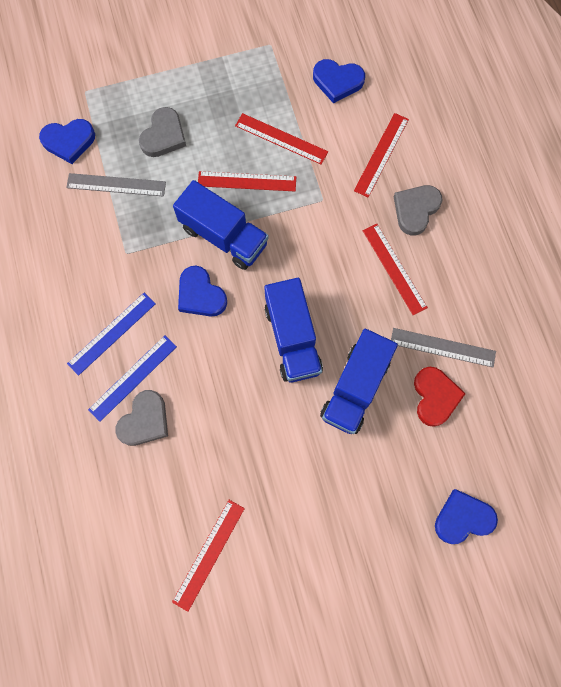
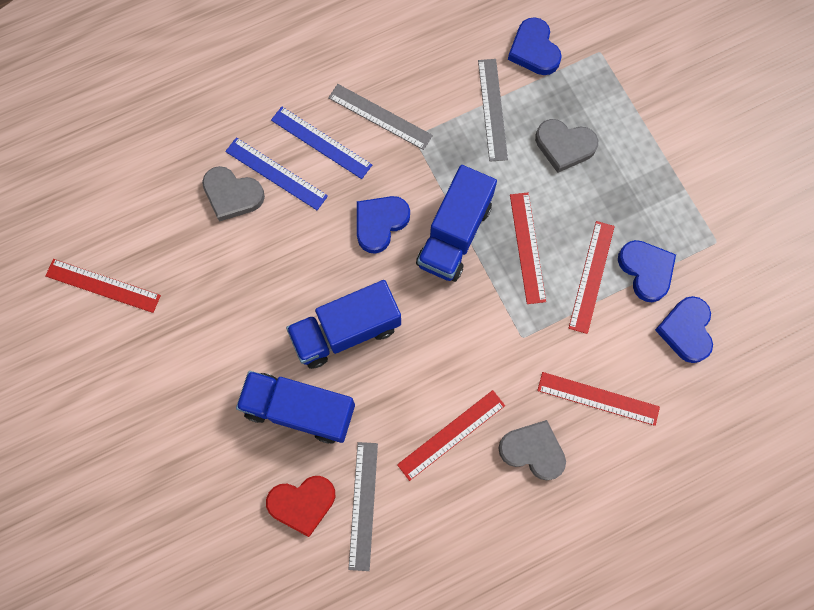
camera: 80 degrees right, 0 degrees up
(99, 278) = (380, 117): none -> grey ruler
(463, 518) = (167, 552): blue heart -> blue heart (646, 270)

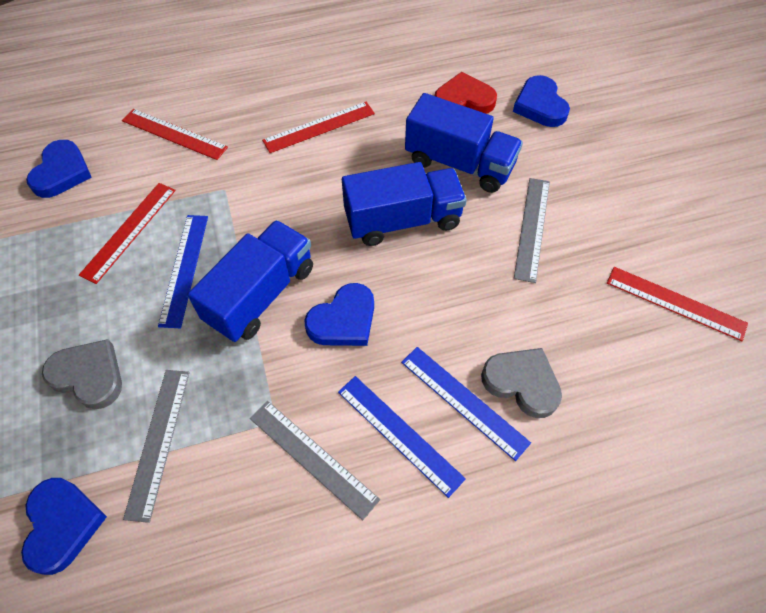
camera: 170 degrees left, 15 degrees down
(363, 505) = (410, 92): grey ruler -> grey ruler (532, 228)
(527, 247) = (184, 269): red ruler -> blue ruler
(533, 450) = (250, 107): grey heart -> none
(646, 270) = (69, 228): blue heart -> blue heart (540, 105)

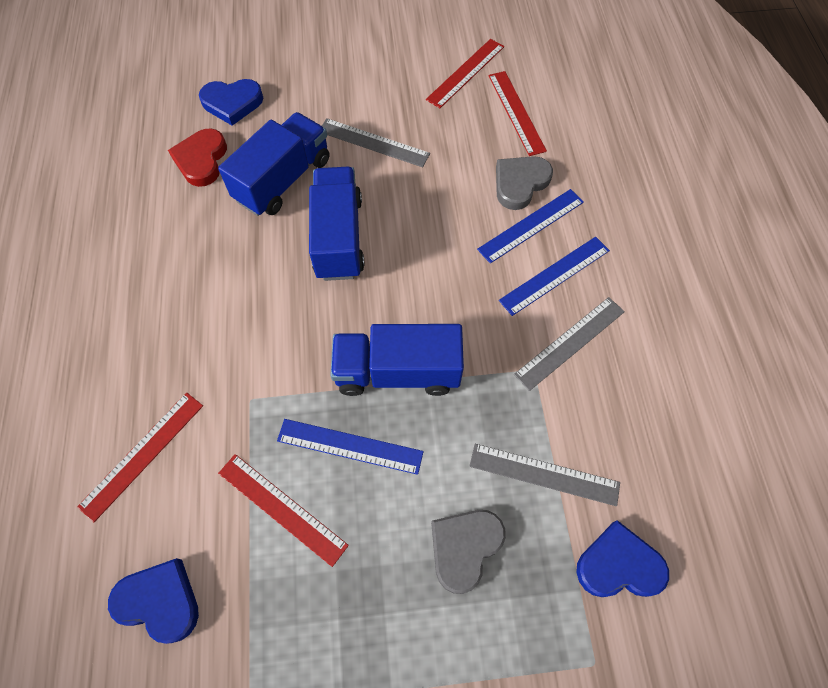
camera: 80 degrees left, 5 degrees up
(260, 294) = (397, 372): blue truck -> blue truck turned 45 degrees counterclockwise
(319, 127) = (190, 295): red ruler -> red ruler (516, 112)
(343, 320) = (440, 302): blue heart -> none

